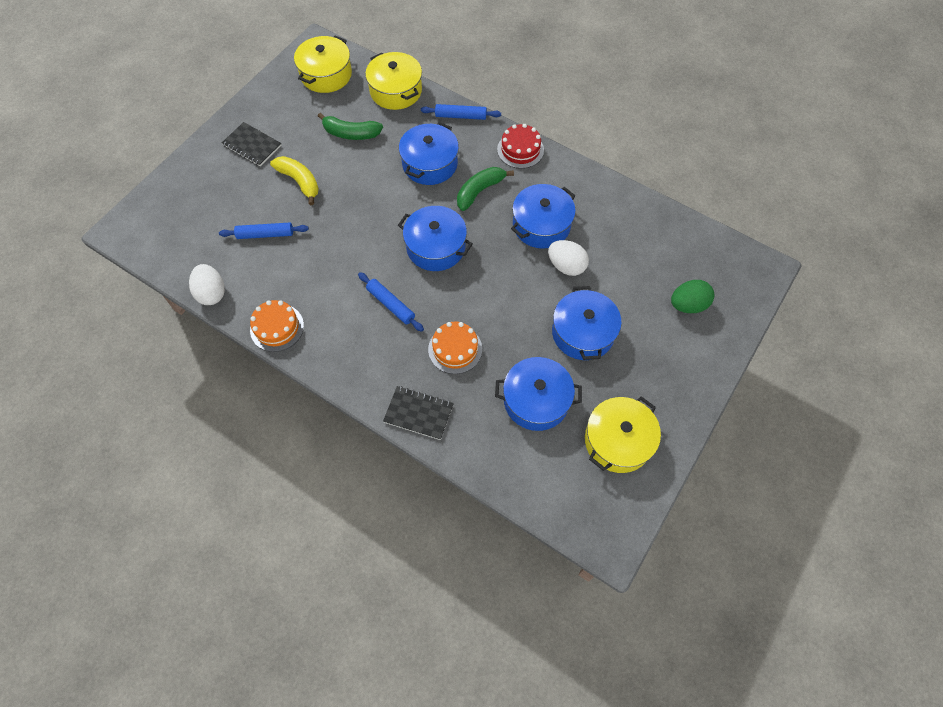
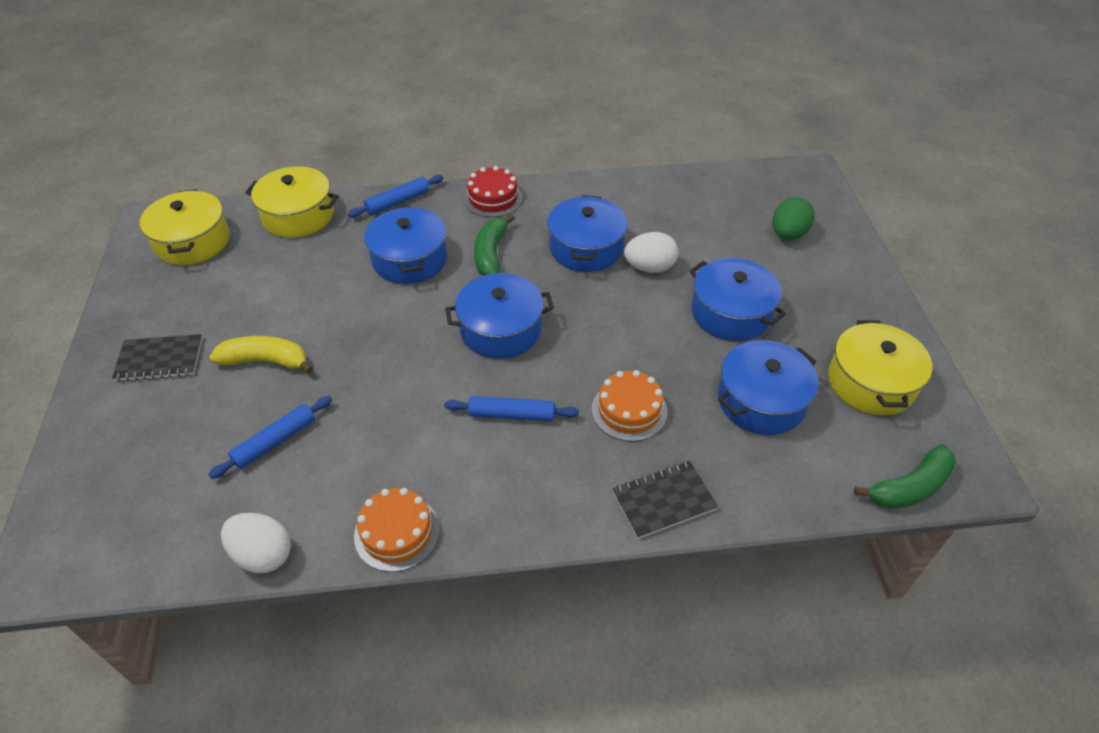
camera: 40 degrees left, 15 degrees down
(351, 133) = (284, 280): green banana -> green banana (909, 487)

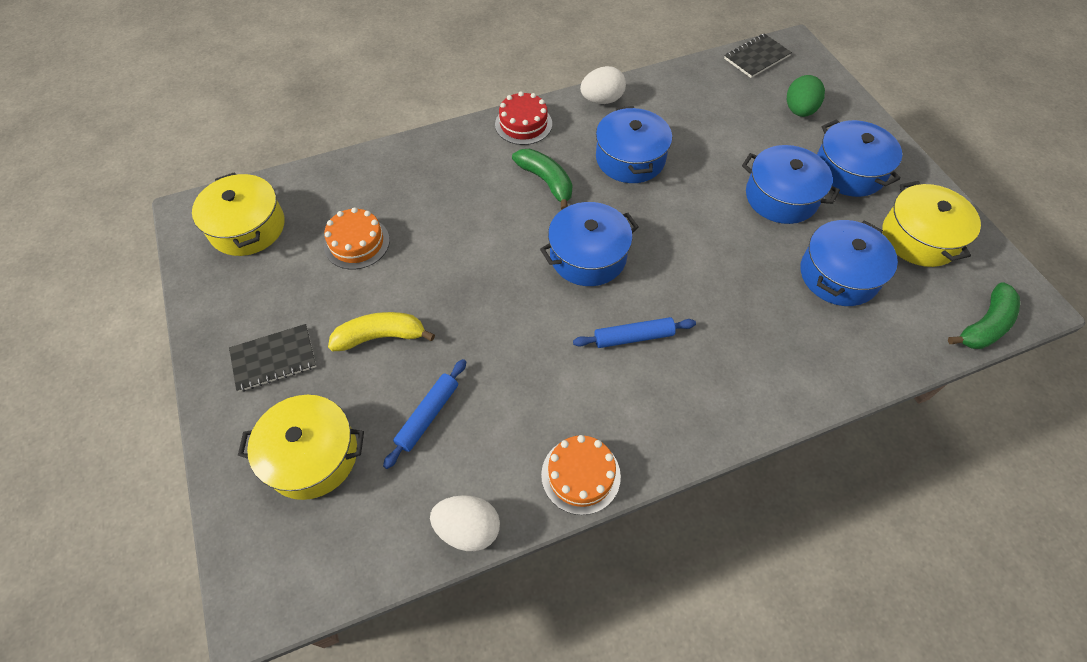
camera: 15 degrees left, 10 degrees up
(298, 215) = (342, 178): yellow pot -> yellow pot (312, 455)
(398, 202) = (434, 145): blue rolling pin -> none
(410, 259) = (472, 202): blue pot -> blue pot (849, 171)
(491, 254) = (546, 182): green banana -> green banana turned 150 degrees clockwise
(629, 410) = (733, 309): orange cake -> orange cake (357, 243)
(649, 267) = (694, 167): white egg -> white egg (602, 100)
(664, 500) = (796, 386): black notebook -> black notebook (756, 57)

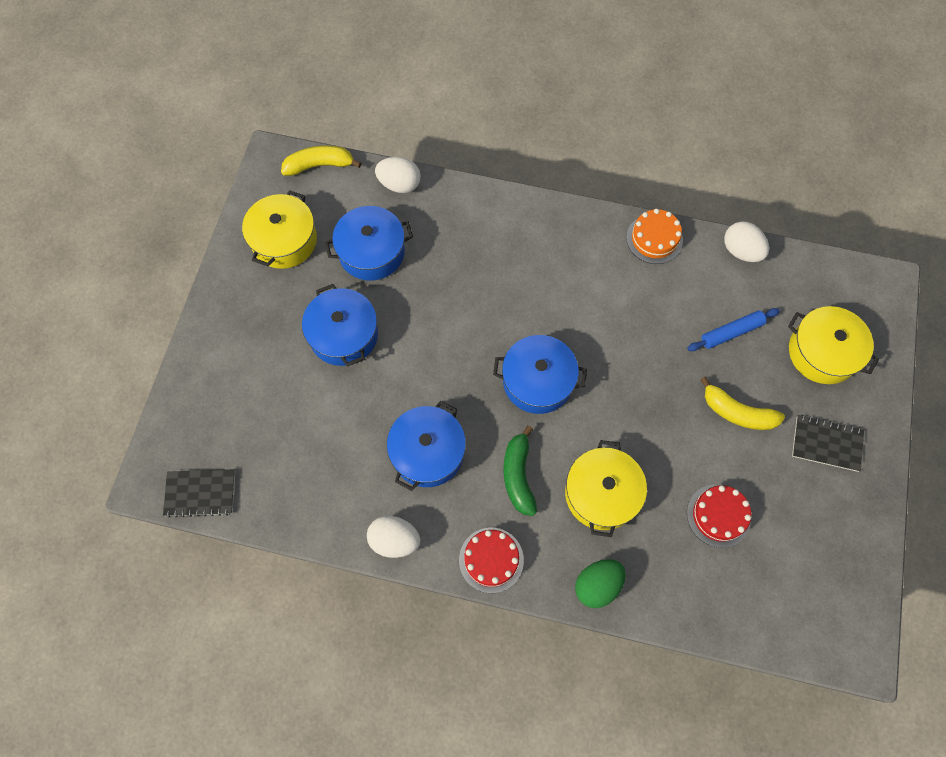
camera: 145 degrees left, 10 degrees up
(247, 227) = (810, 598): yellow pot -> yellow pot (601, 494)
(357, 243) = (718, 515): orange cake -> red cake
(633, 337) = (554, 299): blue rolling pin -> none
(799, 110) = (235, 405): green egg -> green egg (597, 585)
(849, 171) = (267, 321): blue pot -> none
(892, 357) = (399, 184): none -> white egg
(984, 325) = (320, 165): green banana -> yellow banana

